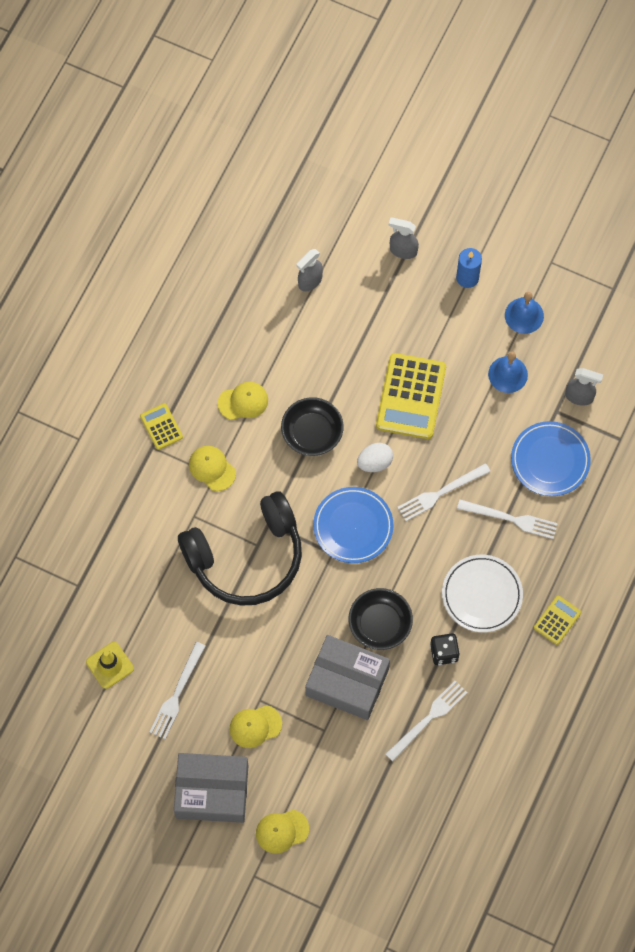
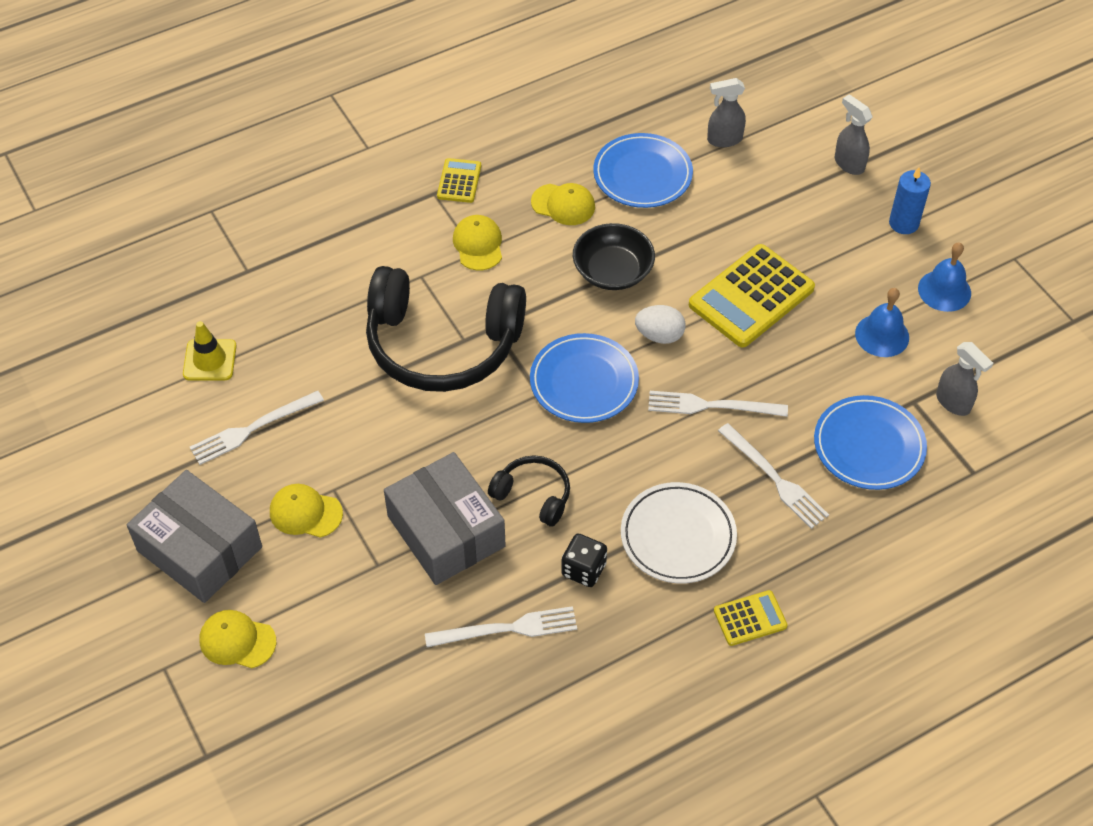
camera: 35 degrees right, 15 degrees down
(277, 344) = (642, 175): none -> blue plate
(380, 624) = (533, 495): black bowl -> black headphones

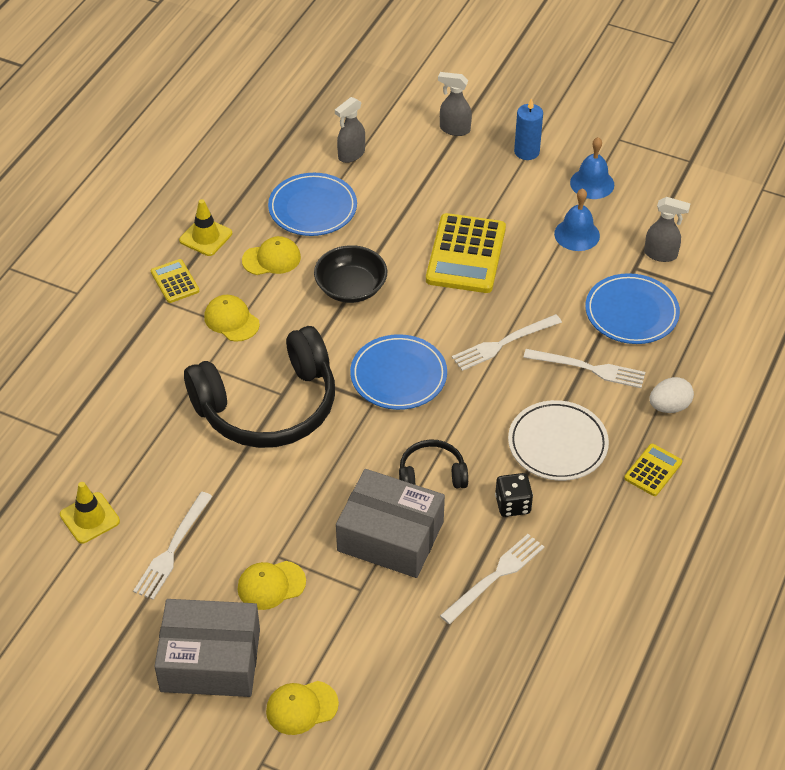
camera: 35 degrees left, 5 degrees down
(521, 152) = (206, 237): none -> yellow traffic cone
(659, 335) = (424, 315): white egg -> white egg (669, 406)

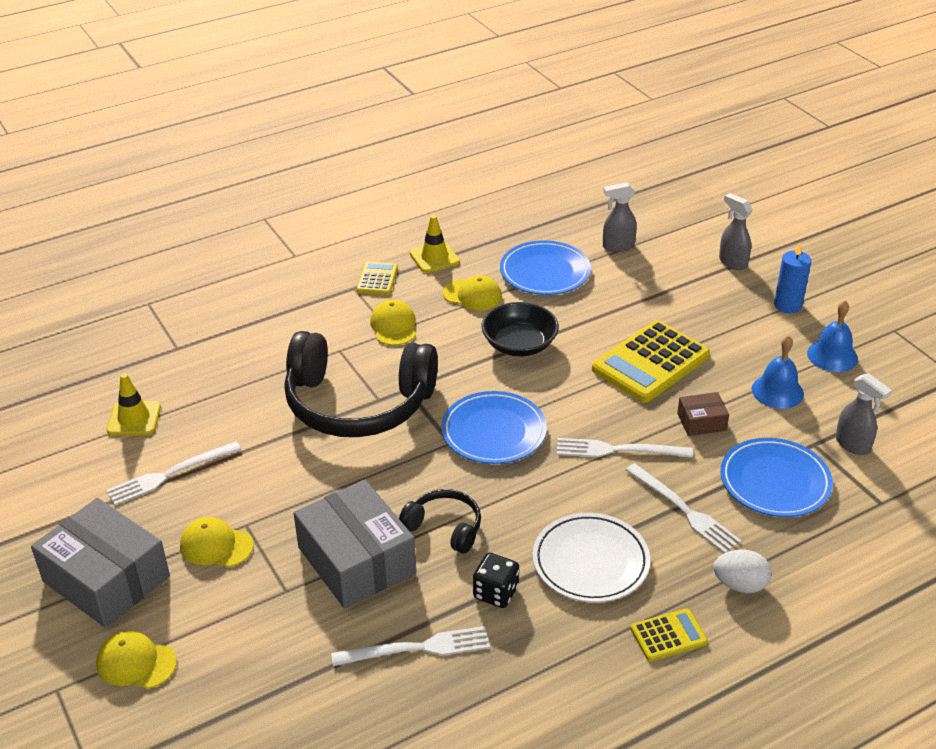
camera: 35 degrees right, 10 degrees down
(544, 288) = (701, 422): none -> brown box

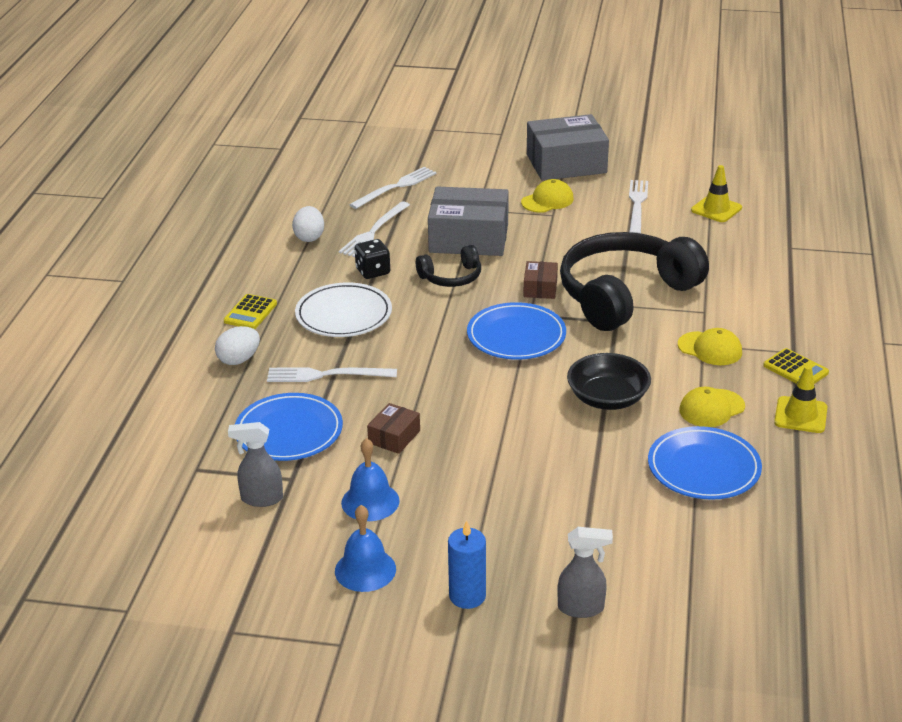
camera: 130 degrees right, 5 degrees down
(136, 663) = (488, 156): yellow cap -> none
(401, 458) = (540, 288): none -> brown box
(486, 698) = (309, 237): none -> white egg
(618, 246) = (700, 542): grey spray bottle -> none
(618, 450) = (422, 380): white fork -> white fork (396, 187)
(651, 363) = (496, 454): yellow calculator -> none

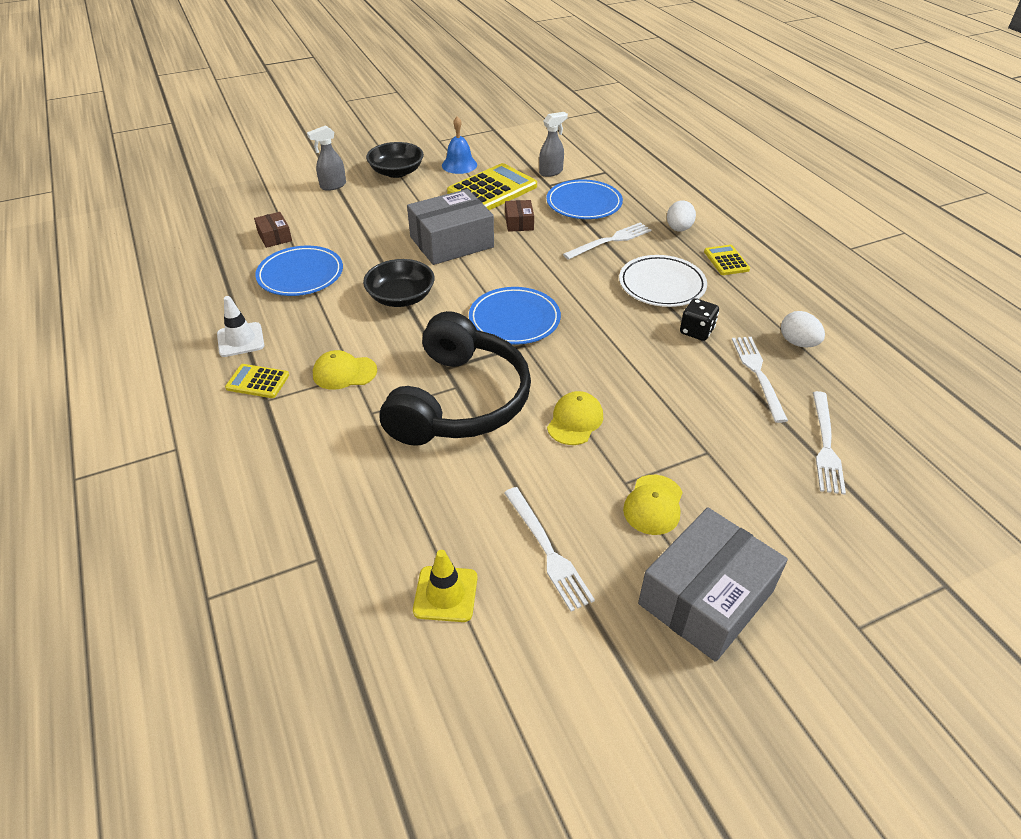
camera: 145 degrees right, 10 degrees up
(370, 501) = (492, 190): blue bell -> yellow calculator
(451, 277) = (628, 353): black headphones -> none
(467, 596) = (396, 172): blue candle -> black bowl
(469, 238) = (667, 406): grey box -> grey box (451, 242)
(540, 288) = (541, 375): brown box -> brown box (275, 237)
(711, 408) = (316, 319): yellow cap -> yellow cap (575, 421)
(800, 415) = (240, 340): yellow traffic cone -> white traffic cone

